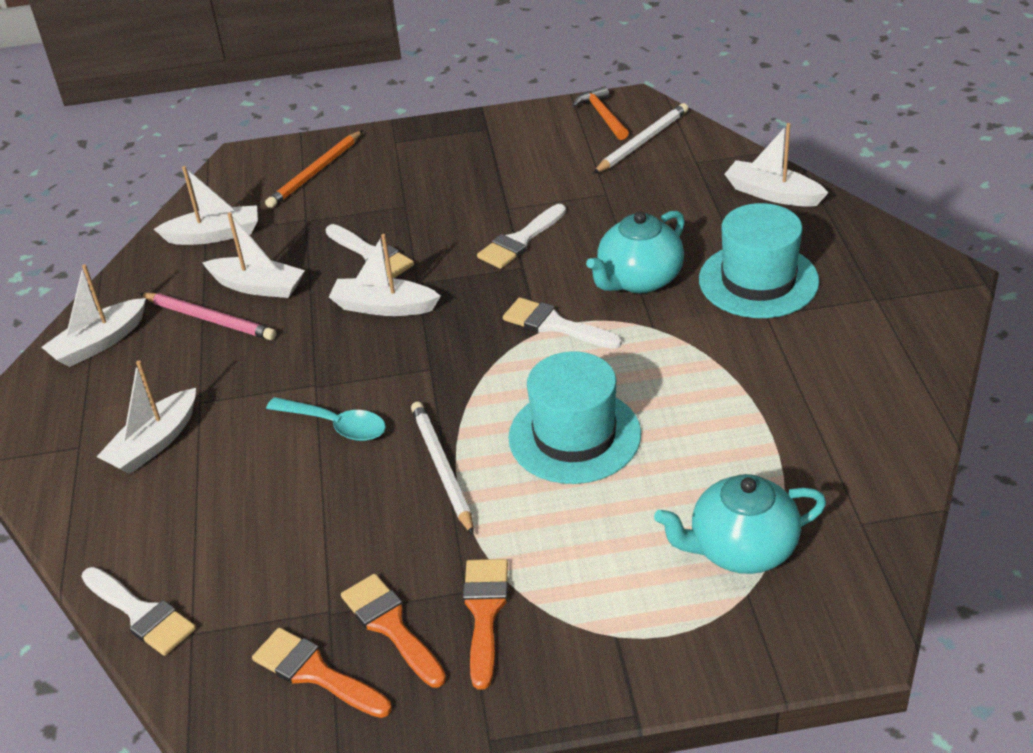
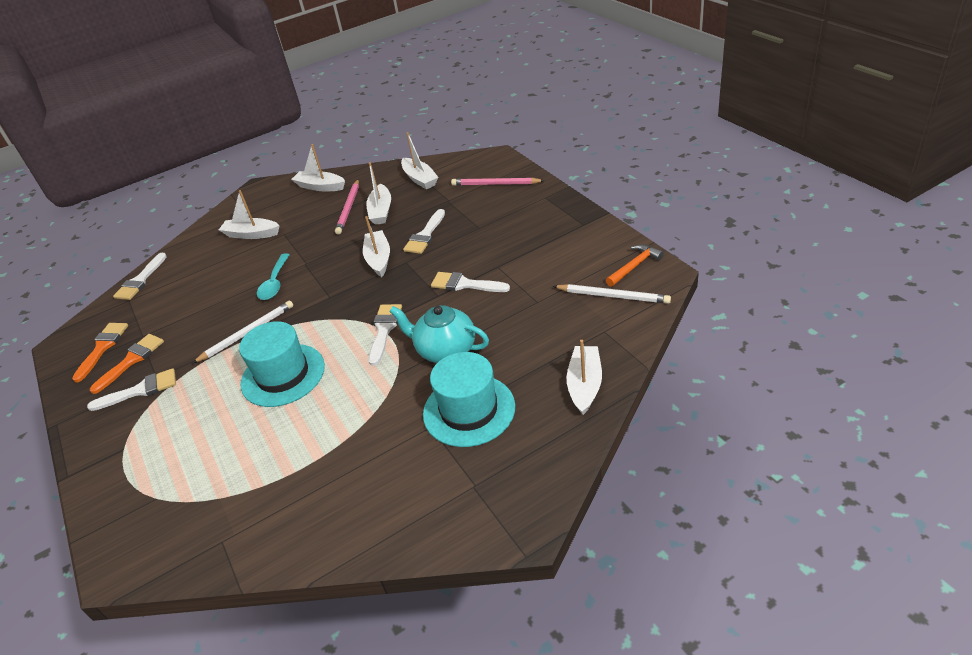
camera: 70 degrees right, 0 degrees up
(316, 172) = (495, 184): orange pencil -> pink pencil
(485, 612) = (140, 390): orange brush -> white brush
(741, 549) = (193, 483): turquoise teapot -> none

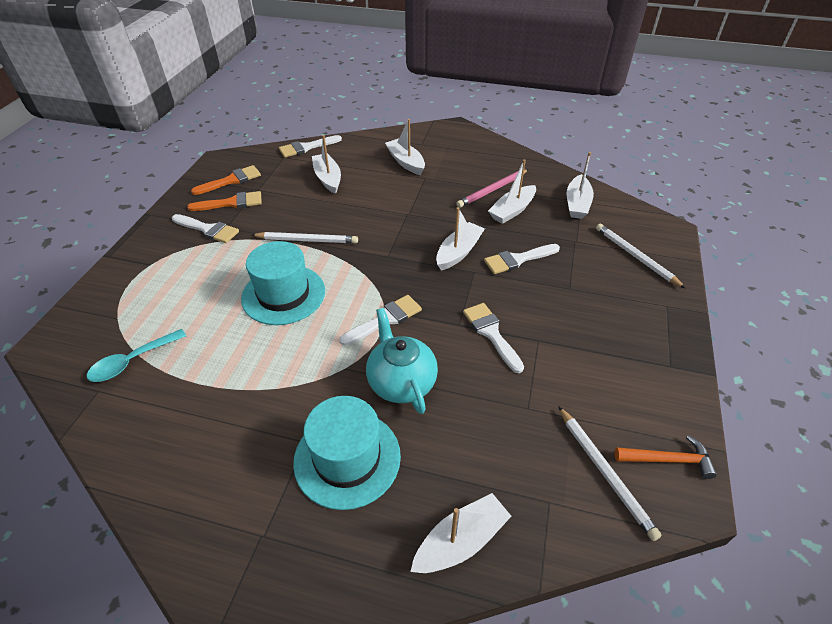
camera: 40 degrees right, 5 degrees up
(275, 283) = (370, 214): turquoise spoon -> turquoise spoon (132, 361)
(320, 187) = (496, 156): white boat -> white boat (328, 178)
(495, 184) = (635, 257): pink pencil -> white pencil

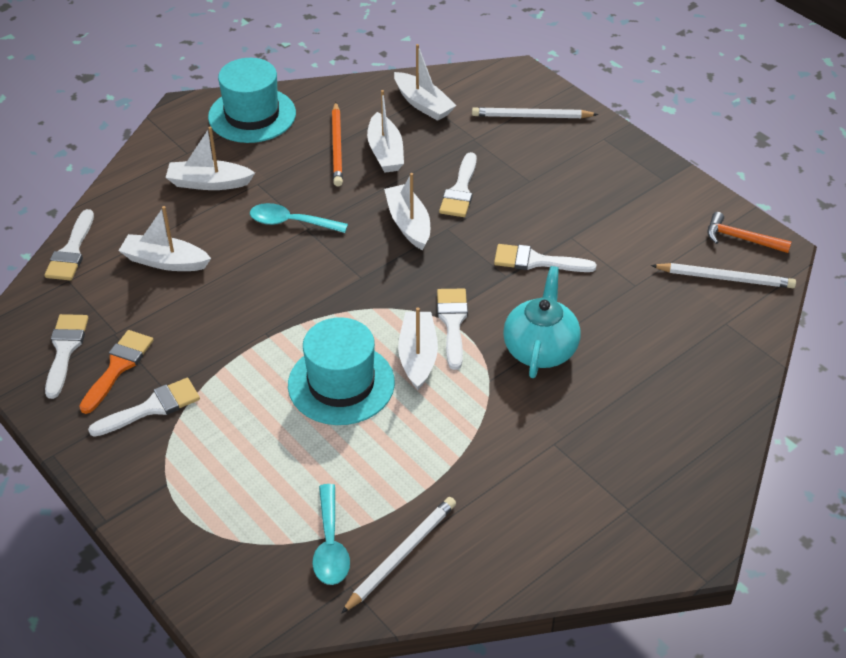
camera: 55 degrees left, 0 degrees up
(231, 180) = (65, 350): orange brush -> white brush
(307, 240) = (267, 328): white pencil -> white pencil (401, 555)
(347, 458) = (593, 423): turquoise hat -> turquoise hat (252, 115)
(401, 382) = (540, 349): turquoise teapot -> turquoise teapot turned 90 degrees clockwise
(406, 205) = (291, 222): none -> turquoise spoon
(461, 541) = (720, 390): white boat -> white boat (418, 356)
(492, 190) = (337, 147): pink pencil -> orange pencil
(668, 460) = (741, 239): orange hammer -> orange hammer turned 105 degrees counterclockwise

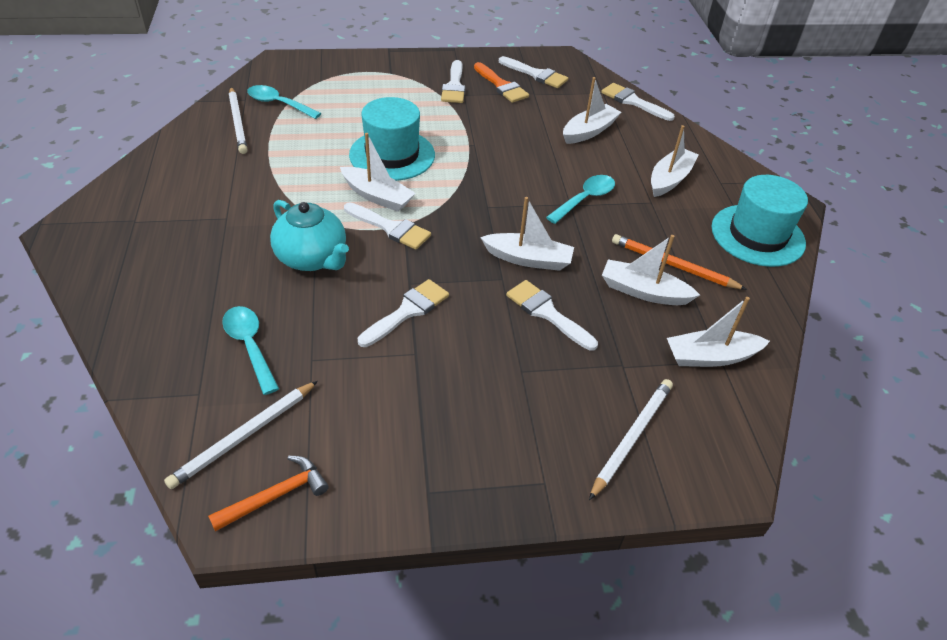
camera: 120 degrees right, 0 degrees up
(661, 325) = (250, 346): none -> turquoise spoon

